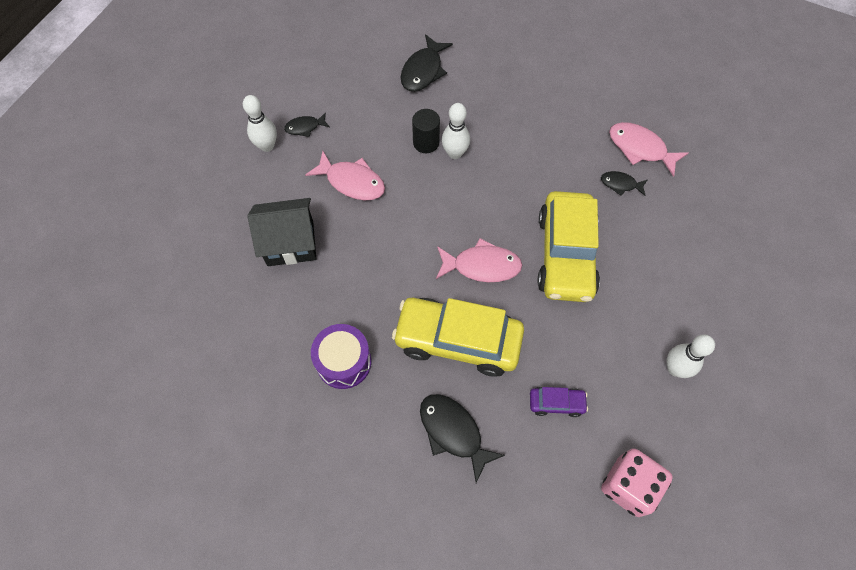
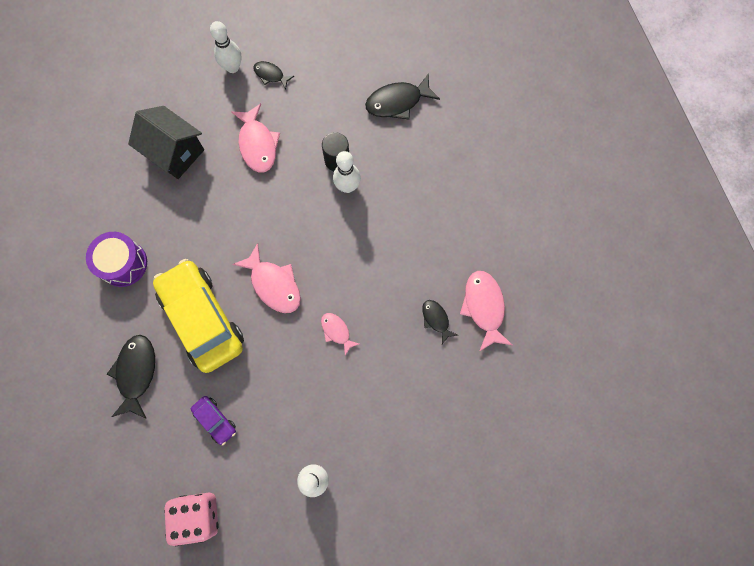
camera: 45 degrees right, 10 degrees up
(565, 255) = (336, 331): yellow car -> pink fish

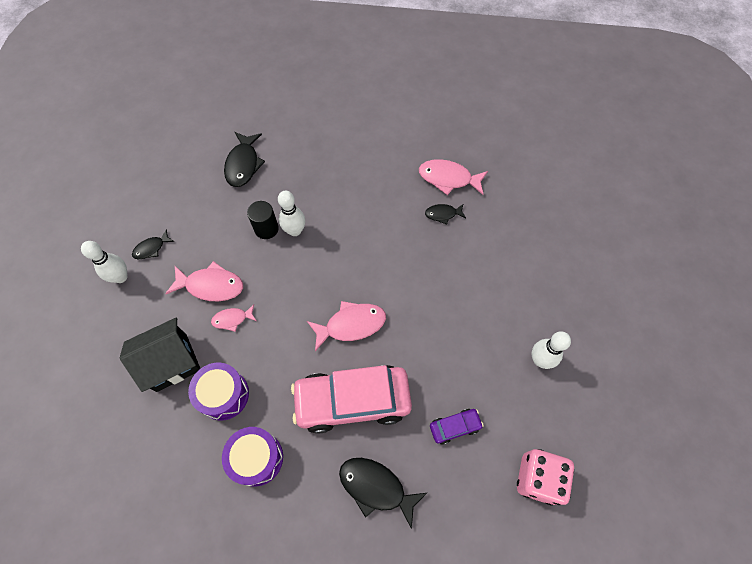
camera: 65 degrees left, 10 degrees down
(164, 209) = (224, 395): none -> purple drum
(202, 319) = (352, 401): yellow car -> pink car
(336, 331) = (418, 291): pink fish -> pink fish (232, 319)

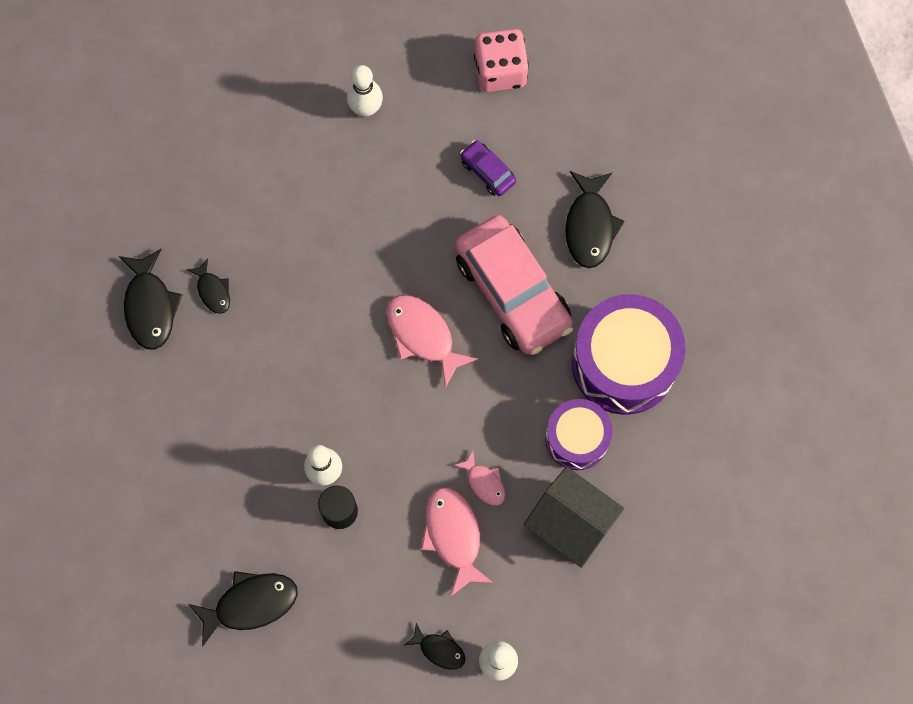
camera: 115 degrees left, 10 degrees up
(257, 458) = (624, 363): purple drum -> purple drum, size x1.67
(448, 178) = (150, 306): pink fish -> black fish

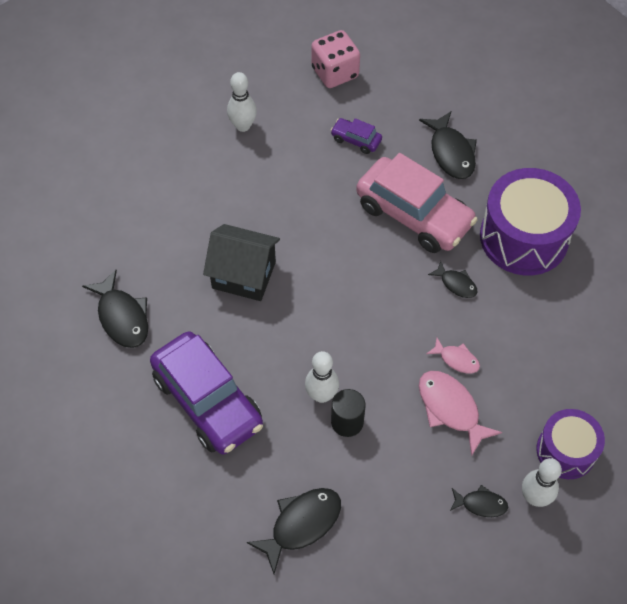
camera: 20 degrees left, 15 degrees down
(205, 436) = (208, 401): none -> purple car
(213, 291) = (171, 289): black fish -> black fish (456, 284)
(423, 335) = (357, 267): pink fish -> none
(571, 523) = (541, 366): black house -> black house (244, 275)
(577, 438) = (514, 302): purple drum -> purple drum (566, 451)

